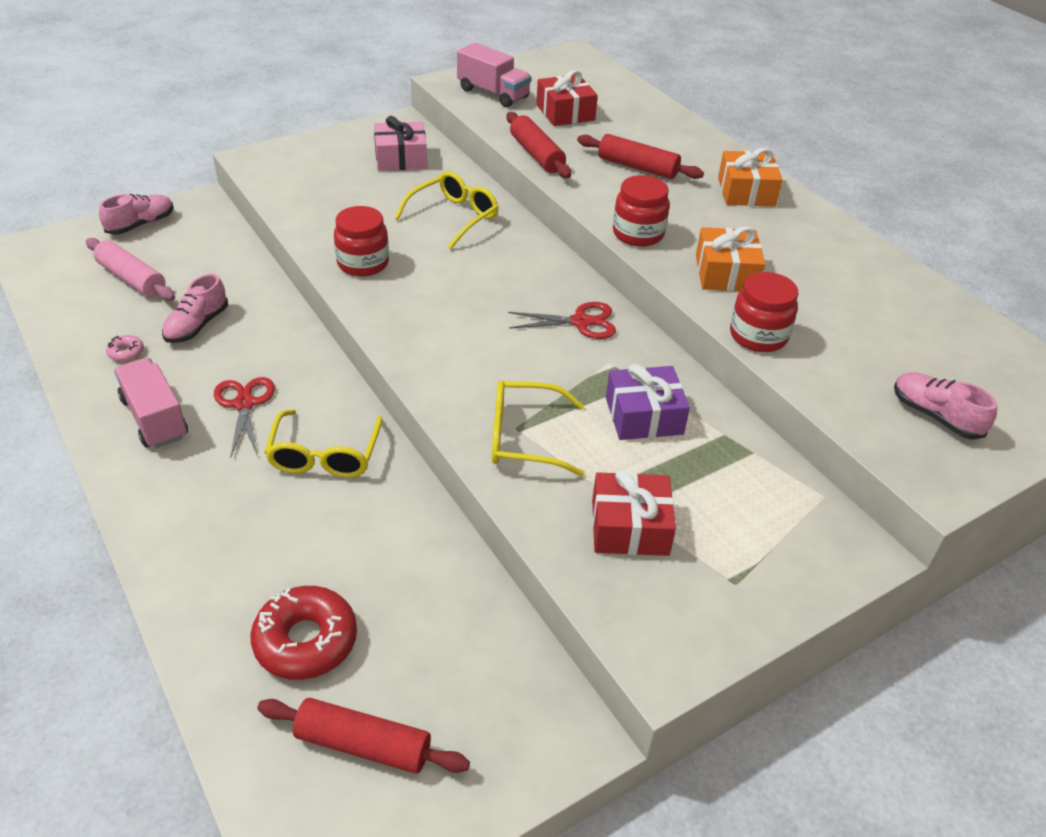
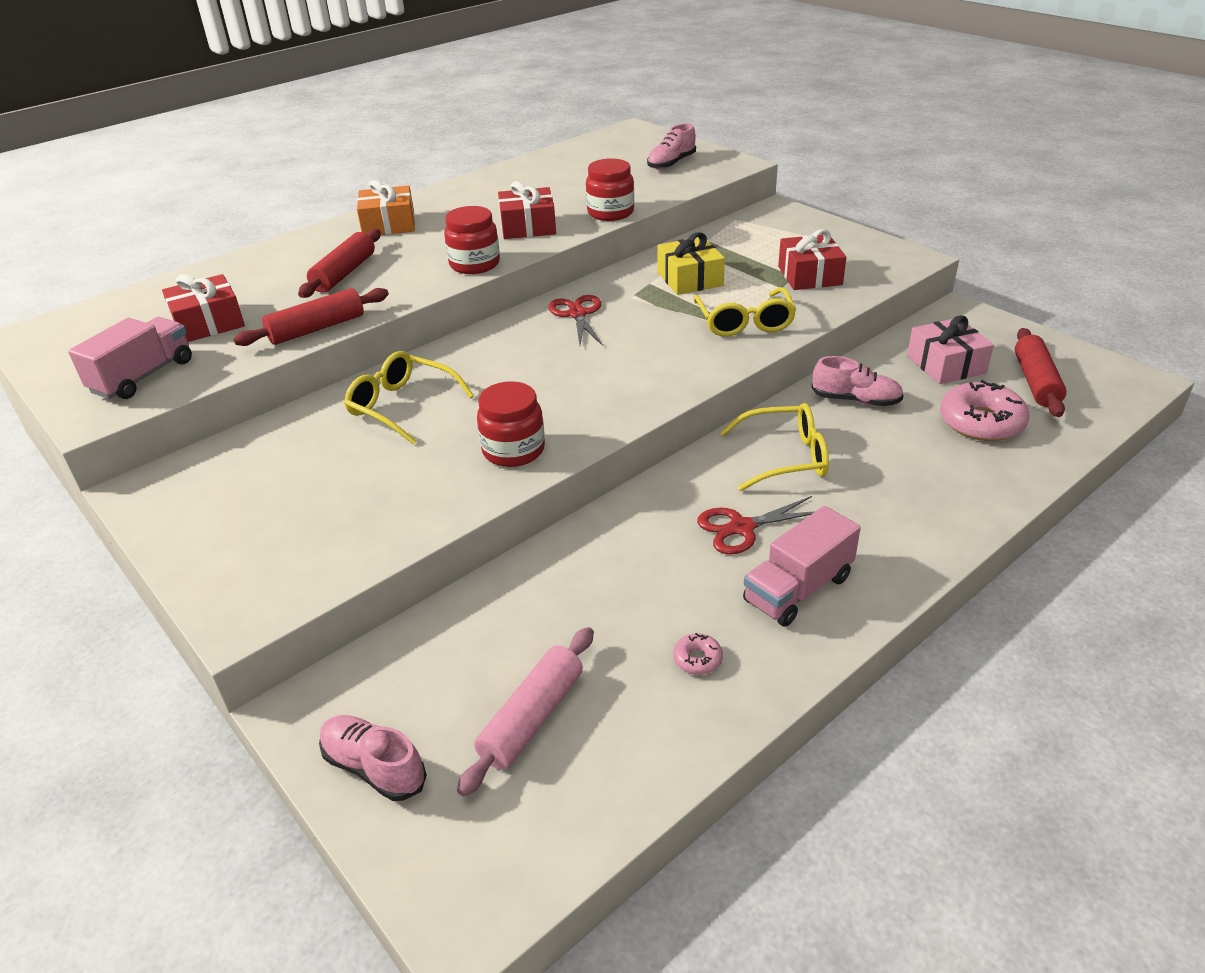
camera: 95 degrees left, 5 degrees down
(197, 325) = (620, 609): pink shoe -> pink shoe (855, 400)
(306, 641) = (981, 422): red donut -> pink donut
(401, 158) = (252, 470): pink gift -> pink gift (946, 364)
(644, 416) = (690, 279): purple gift -> yellow gift
(726, 273) = (528, 227): orange gift -> red gift

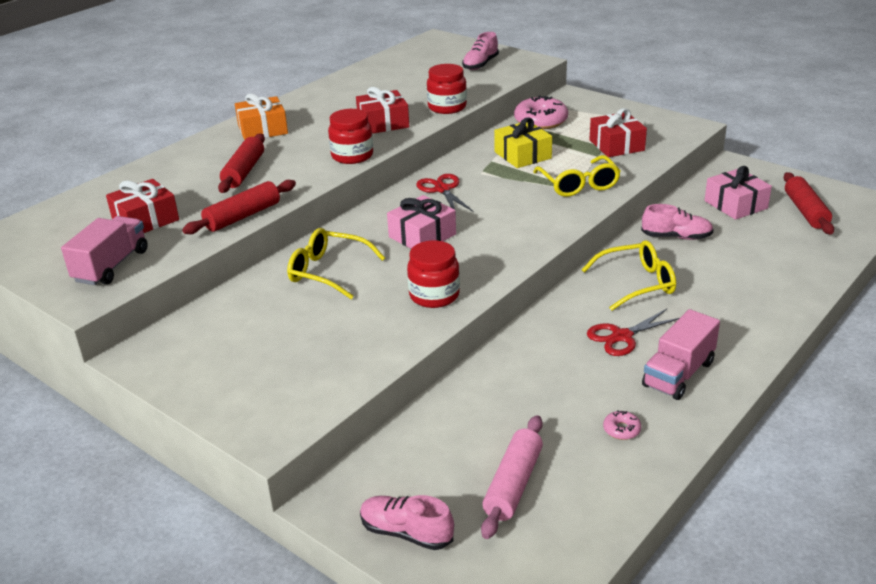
camera: 10 degrees left, 5 degrees down
(530, 371) = (422, 236): none -> pink gift
(981, 422) = (774, 244): pink donut -> pink donut (540, 121)

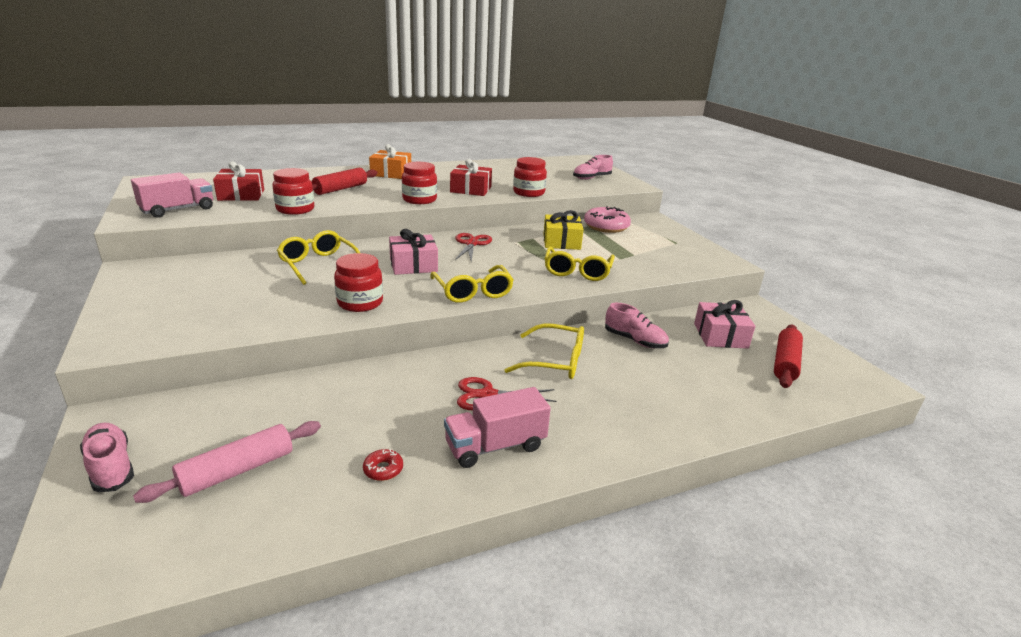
camera: 25 degrees right, 5 degrees down
(243, 216) = (295, 209): red rolling pin -> red jar
(517, 243) = (473, 292): none -> yellow glasses
(616, 145) = (645, 257): red gift -> none
(621, 429) = (383, 469): pink donut -> red donut

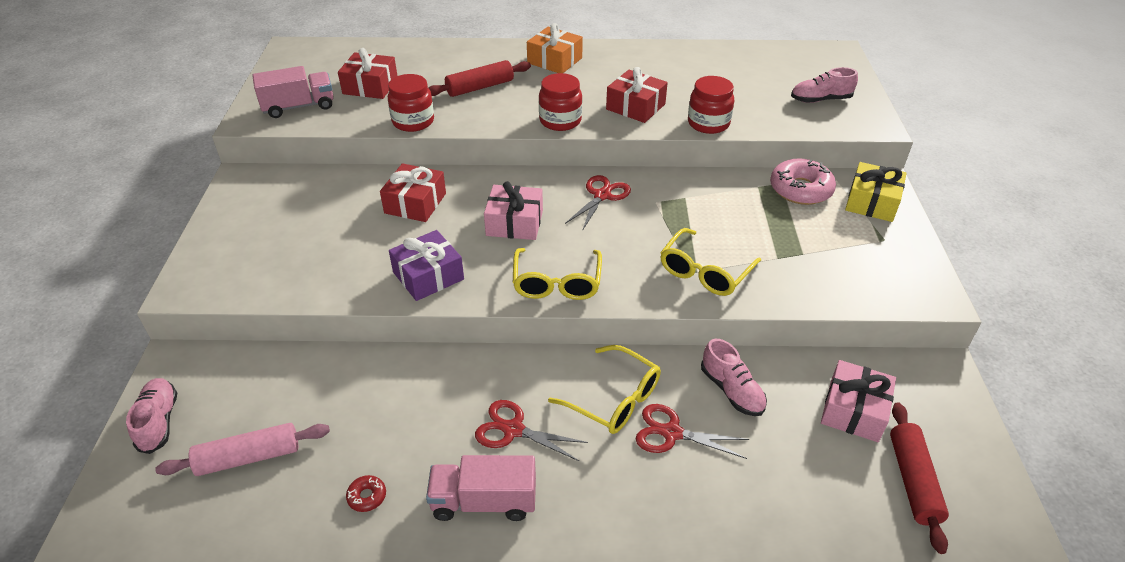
camera: 25 degrees right, 15 degrees up
(318, 264) = (415, 203): yellow glasses -> red gift
(360, 303) = (428, 276): red jar -> purple gift
(561, 241) = (719, 210): yellow gift -> yellow gift (871, 202)
(612, 372) = (672, 433): none -> red scissors
(785, 363) = (912, 481): red rolling pin -> red rolling pin turned 45 degrees counterclockwise

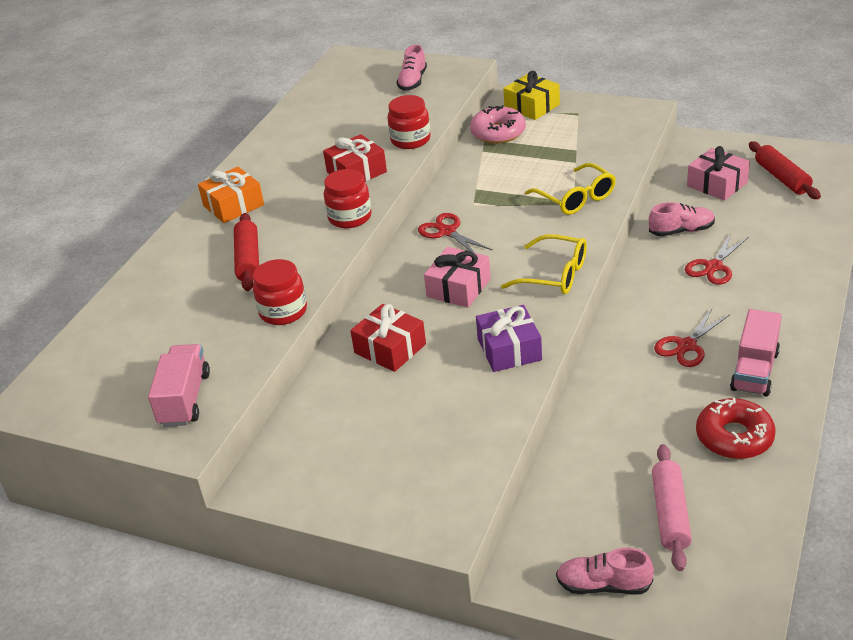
camera: 65 degrees left, 5 degrees down
(367, 496) = (734, 437): red donut -> red donut, size x2.21
(370, 86) = (182, 339): red gift -> none
(614, 399) = (671, 288): yellow glasses -> none
(912, 481) = (782, 178): red rolling pin -> red rolling pin turned 45 degrees clockwise

